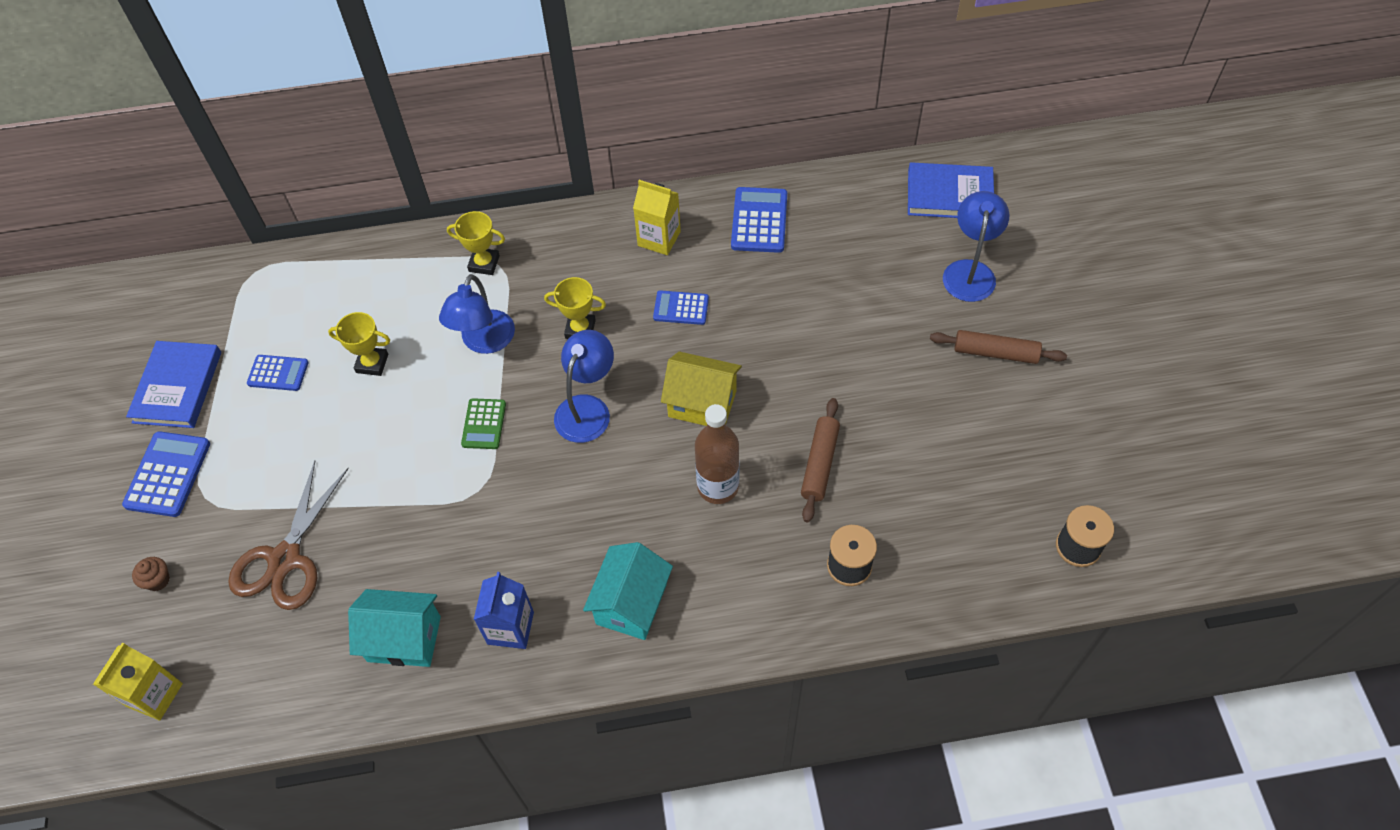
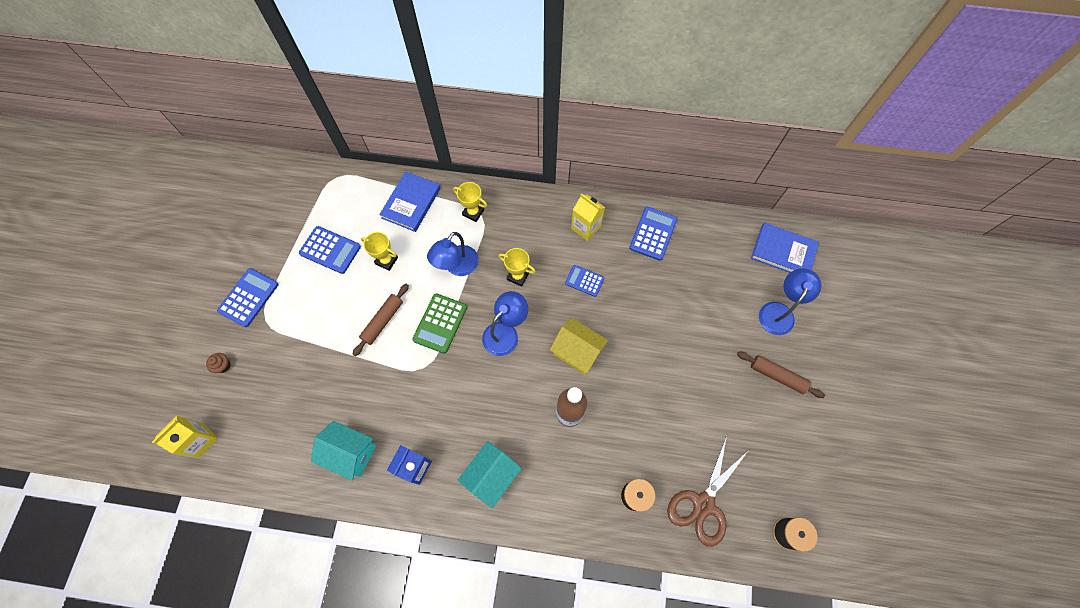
camera: 15 degrees right, 10 degrees up
(177, 387) = (270, 241): blue book -> blue book (411, 203)
(278, 373) = (330, 250): blue calculator -> blue calculator, size x1.55
(285, 559) = (298, 376): brown scissors -> brown scissors (703, 504)
(484, 424) = (440, 323): green calculator -> green calculator, size x1.55
(819, 464) = (638, 418): brown rolling pin -> brown rolling pin (383, 321)

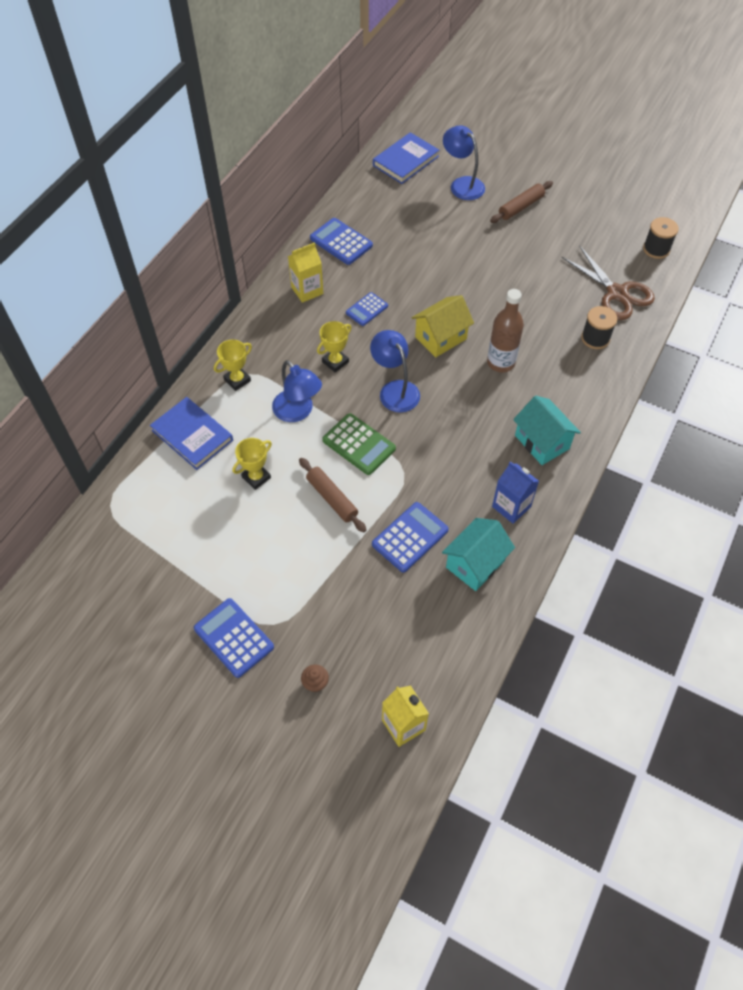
camera: 70 degrees left, 10 degrees down
(330, 250) = (212, 533): blue calculator -> blue calculator (410, 537)

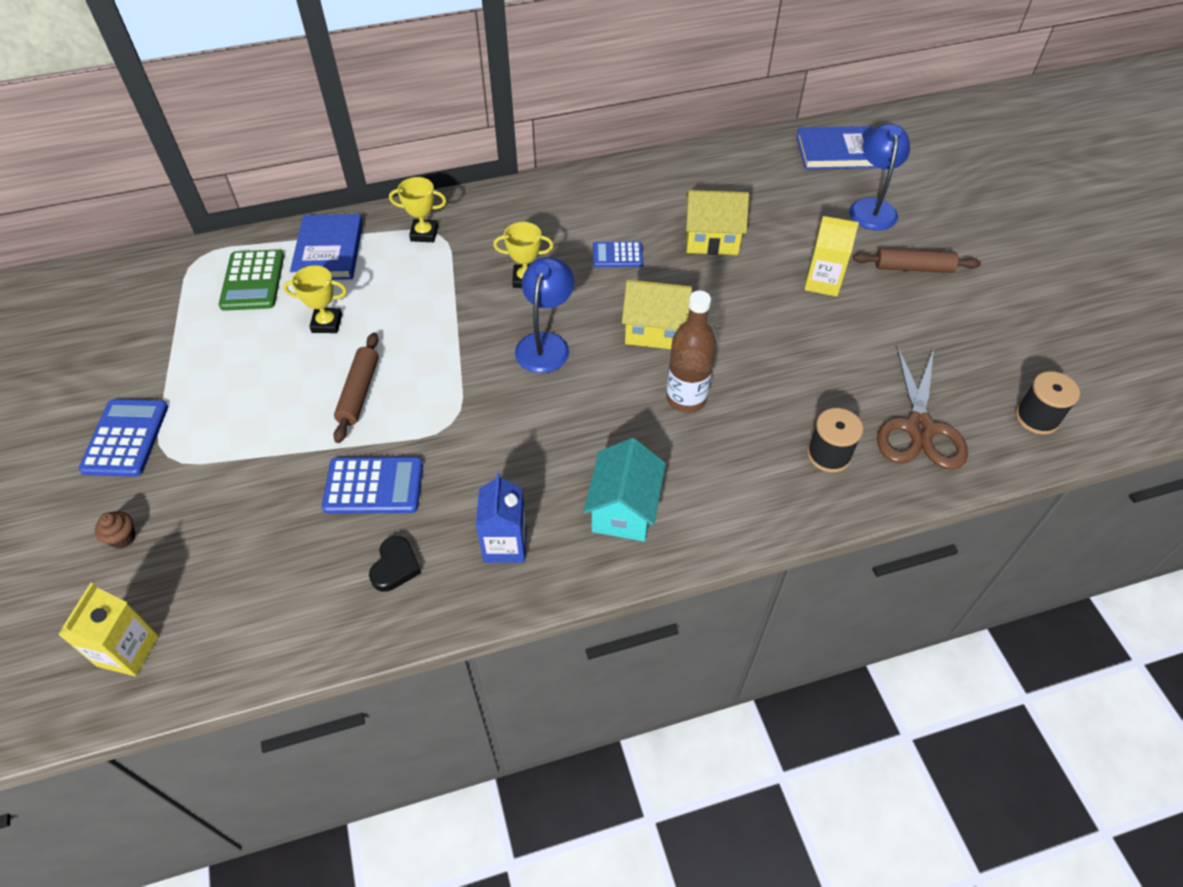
camera: 45 degrees right, 5 degrees down
(298, 412) = (435, 297): blue lamp -> none
(307, 290) = (585, 202): yellow carton -> yellow carton (822, 282)
(341, 242) = (673, 182): blue calculator -> none
(359, 444) = (446, 365): green calculator -> green calculator (253, 281)
(405, 263) = (712, 239): none -> yellow house
(475, 564) = (395, 566): turquoise house -> black heart

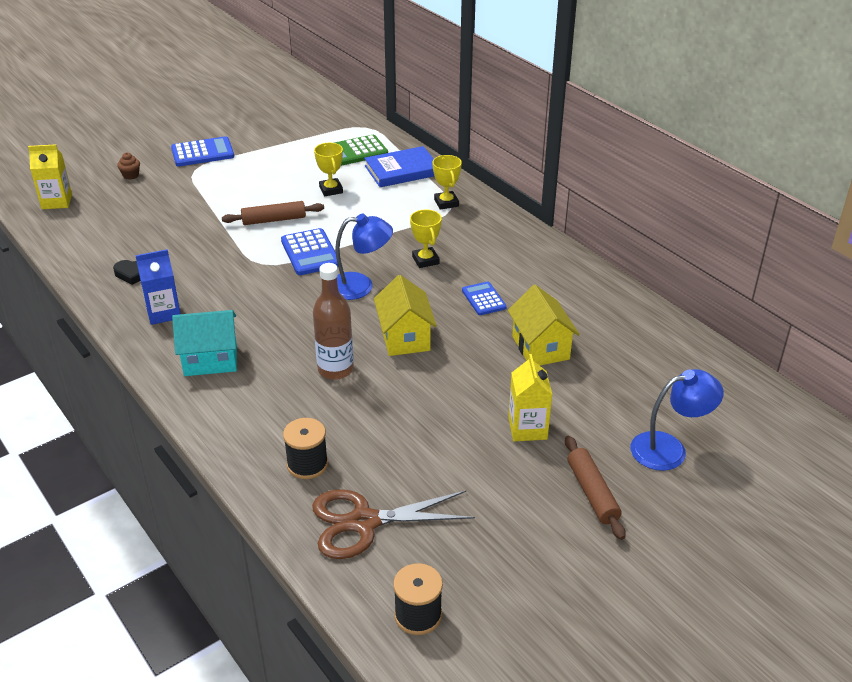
camera: 70 degrees right, 15 degrees down
(374, 486) = (196, 248): blue calculator -> blue calculator (310, 253)
(837, 152) = (743, 410): blue book -> none

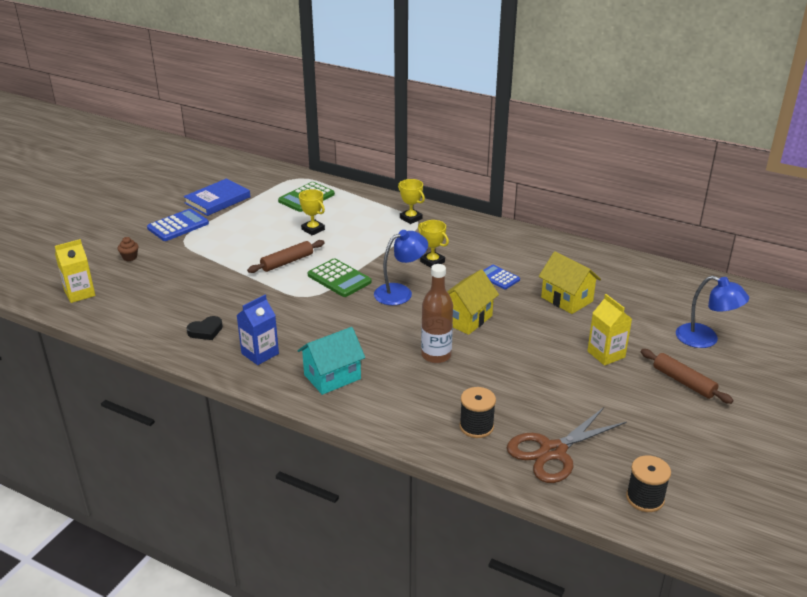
camera: 25 degrees left, 5 degrees down
(310, 253) = (339, 279): blue calculator -> green calculator
(402, 170) = (356, 203): blue book -> blue book (217, 200)
(405, 337) = (466, 319): yellow house -> yellow house turned 75 degrees clockwise
(669, 449) = (705, 339): blue lamp -> blue lamp turned 75 degrees clockwise

